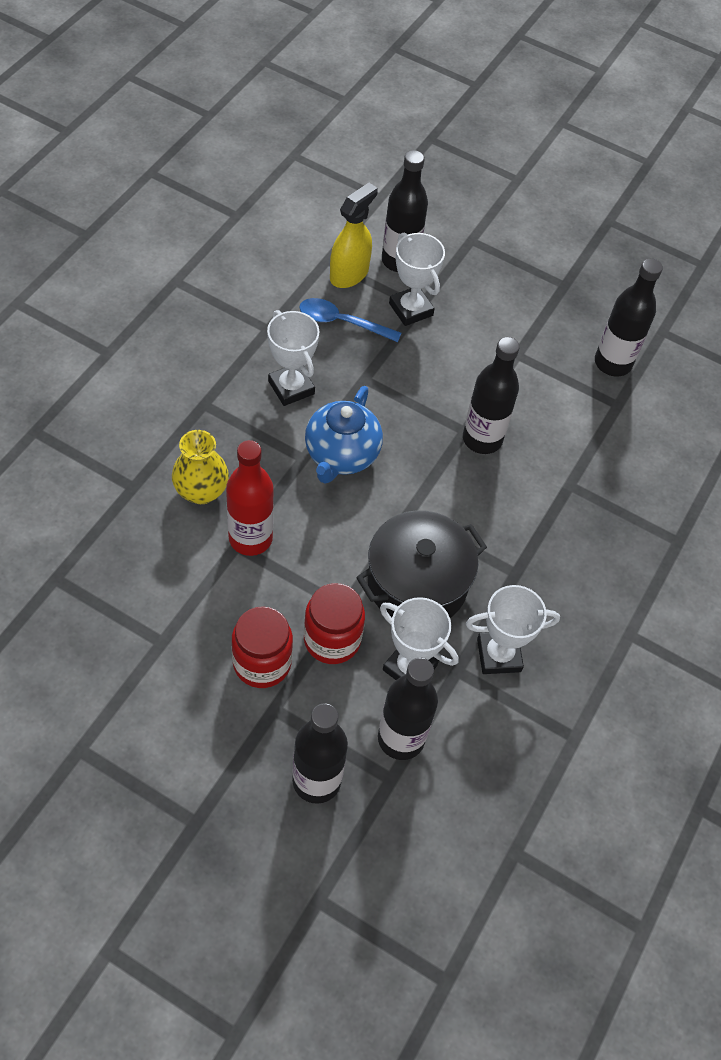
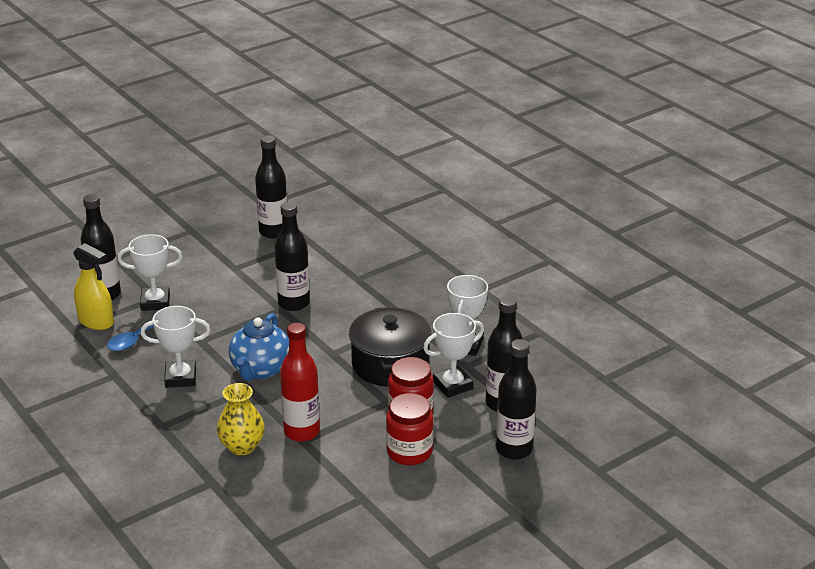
camera: 60 degrees left, 25 degrees down
(341, 455) = (260, 370): blue teapot -> blue teapot turned 60 degrees clockwise
(349, 274) = (96, 321): yellow spray bottle -> yellow spray bottle turned 150 degrees clockwise

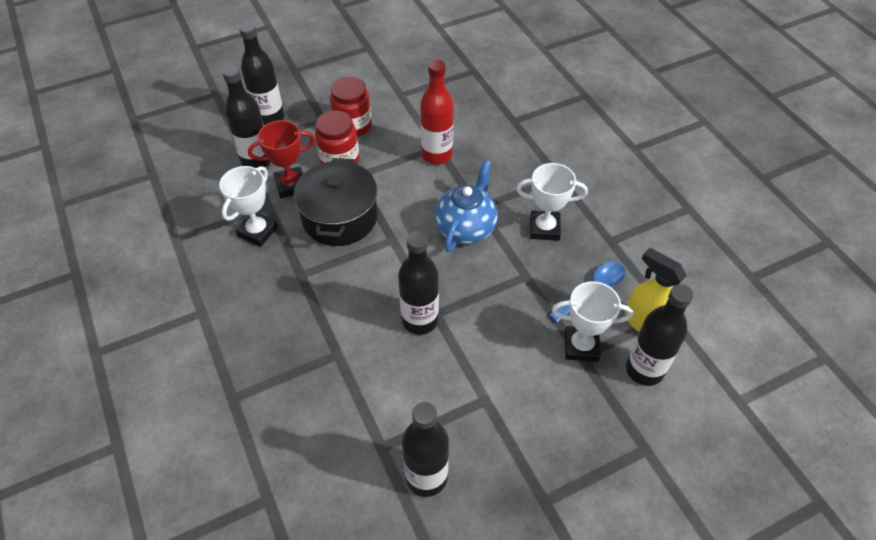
camera: 170 degrees left, 20 degrees up
(242, 446) = (488, 148): yellow vase -> none
(453, 385) = (291, 185): white trophy -> red trophy

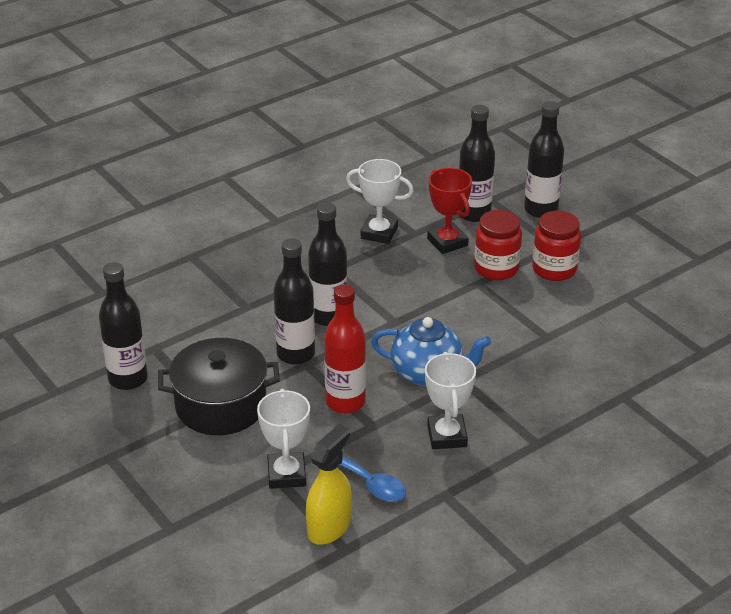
camera: 80 degrees right, 15 degrees down
(339, 218) = (414, 281): black pot -> black pot (221, 405)
(437, 155) = (533, 338): red bottle -> red bottle (345, 402)
(644, 370) = (265, 527): black bottle -> black bottle (328, 316)

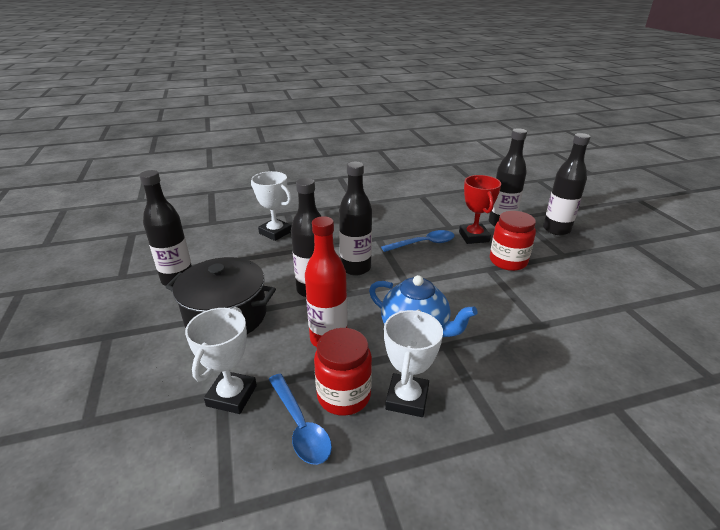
camera: 20 degrees right, 5 degrees down
(329, 527) = (230, 473): yellow spray bottle -> none
(379, 233) = (424, 222): white trophy -> white trophy (275, 232)
(392, 265) = (423, 243): none -> blue spoon
(554, 269) = (559, 271): red jar -> red jar (344, 395)

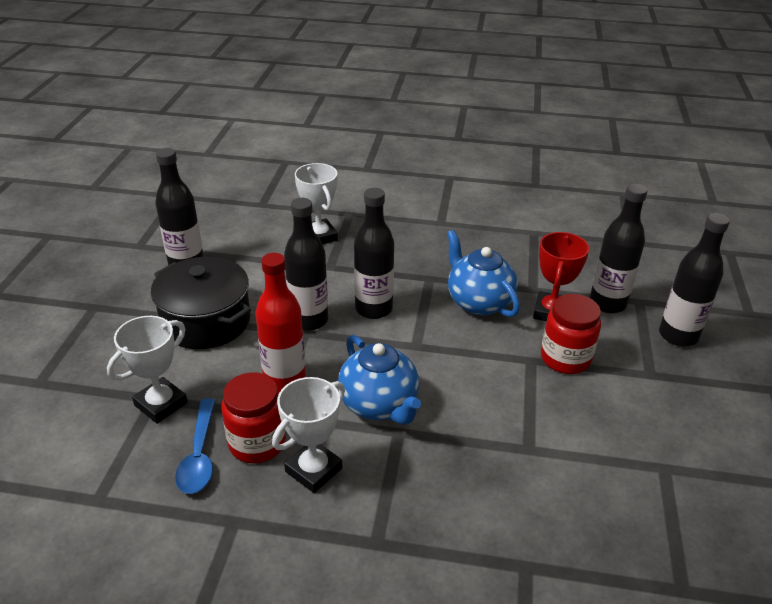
camera: 25 degrees right, 5 degrees up
(423, 243) = (478, 302): blue spoon -> blue teapot

